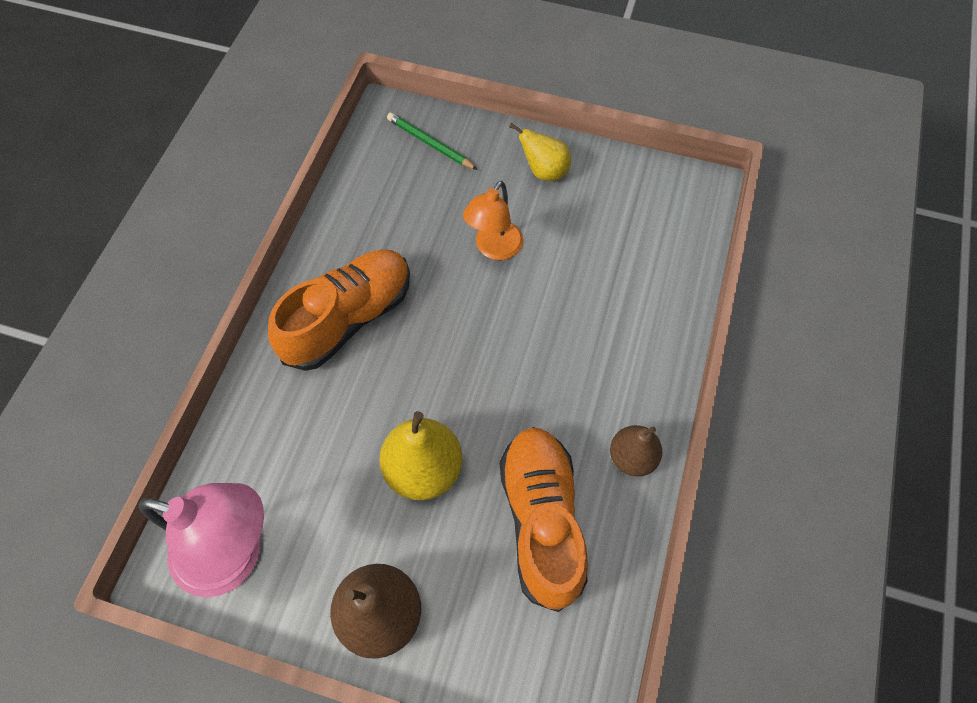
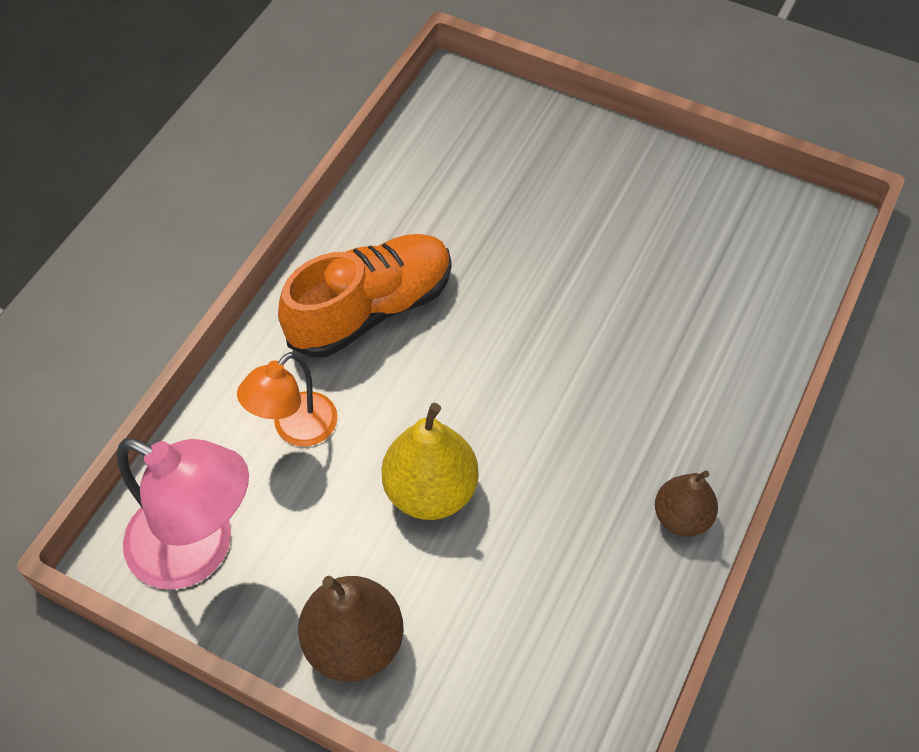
camera: 10 degrees right, 5 degrees down
(430, 143) = (499, 126): green pencil -> none
(494, 248) = (556, 255): orange lamp -> orange lamp (296, 429)
(542, 520) = (560, 569): orange shoe -> none
(544, 171) = (631, 176): yellow pear -> none

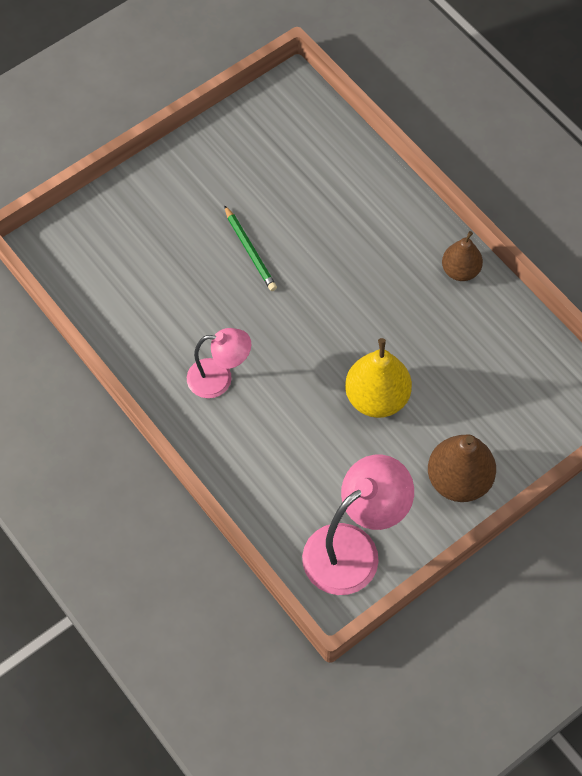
camera: 65 degrees left, 5 degrees up
(296, 429) = (292, 460): orange lamp -> none
(371, 309) = (219, 379): orange shoe -> pink lamp
(563, 270) = (250, 251): none -> green pencil

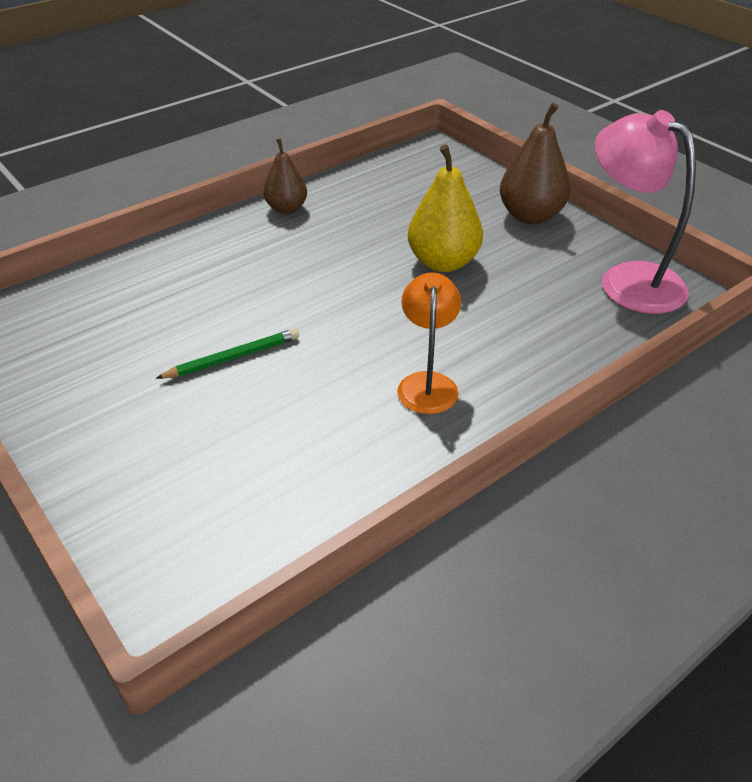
camera: 90 degrees left, 20 degrees down
(219, 379) = (427, 383): pink lamp -> orange lamp

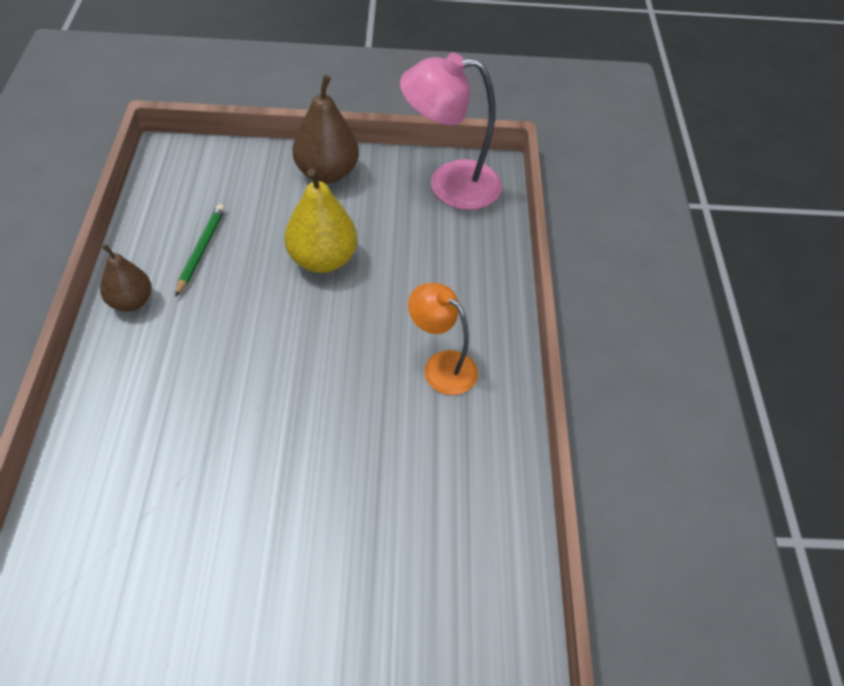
camera: 55 degrees left, 10 degrees up
(233, 357) = (291, 467): green pencil -> green pencil (201, 250)

